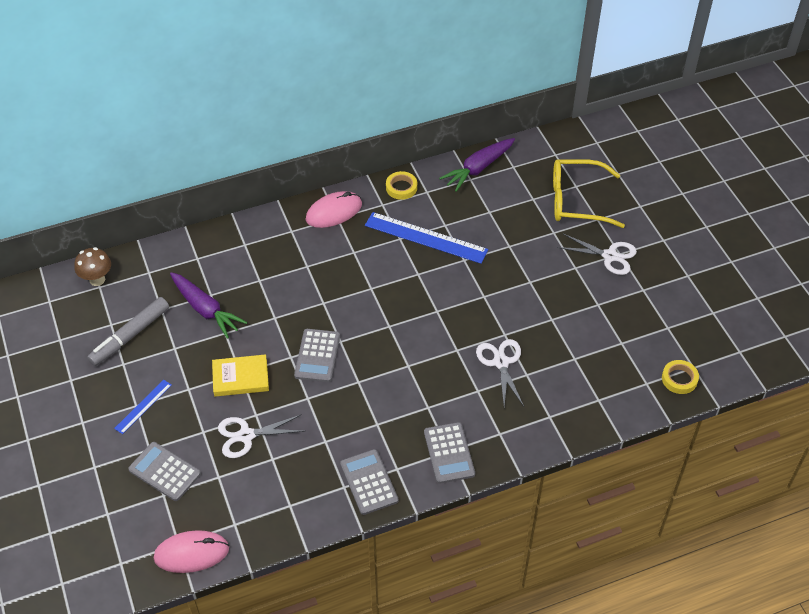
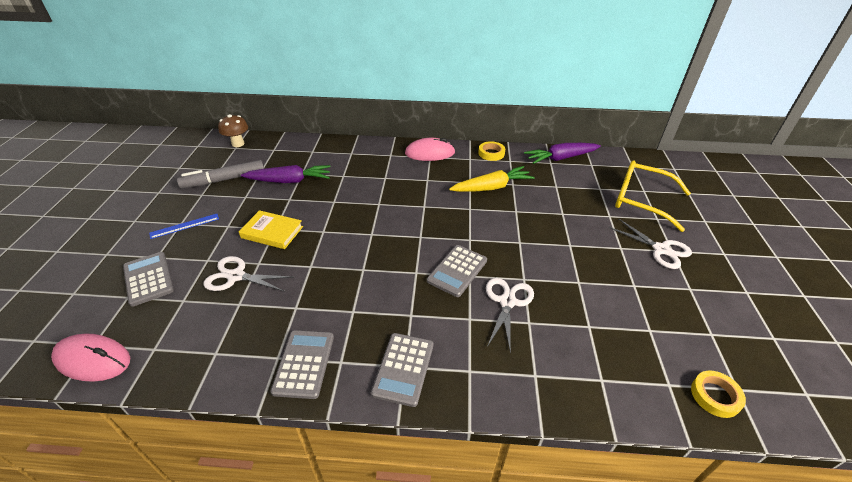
camera: 25 degrees right, 10 degrees down
(205, 309) = (289, 181): purple carrot -> purple carrot turned 75 degrees counterclockwise
(317, 356) = (344, 238): grey calculator -> grey calculator (457, 271)
(426, 237) = (491, 187): blue ruler -> yellow carrot

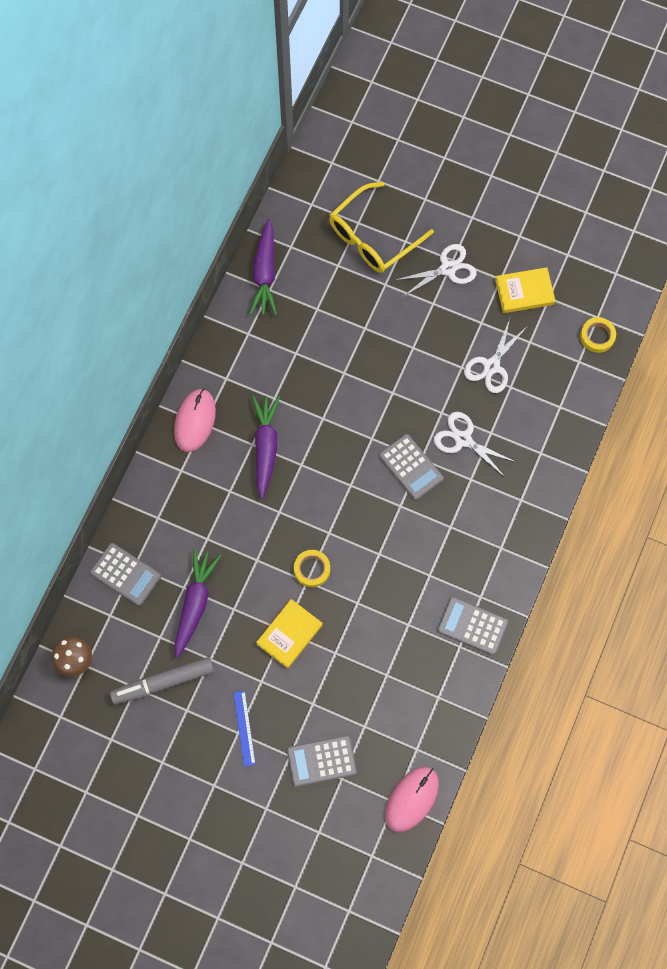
camera: 70 degrees left, 30 degrees up
(224, 180) = (163, 682): grey marker -> grey marker turned 75 degrees clockwise
(236, 276) = (347, 676): white scissors -> white scissors (491, 366)
(403, 369) = (502, 549): grey calculator -> grey calculator (125, 574)
(428, 186) = (265, 447): none -> purple carrot
(491, 153) = (223, 348): yellow tape -> yellow tape (312, 569)
(491, 187) = (293, 379): yellow carrot -> none
(696, 311) = (524, 292): none -> yellow book

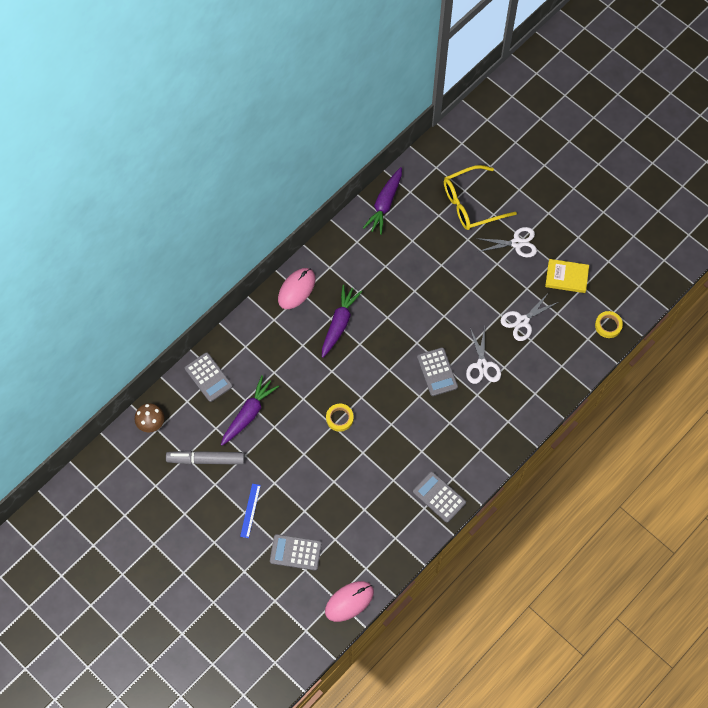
camera: 20 degrees right, 5 degrees down
(289, 634) = (306, 458): yellow book -> none
(463, 439) = (482, 365): white scissors -> white scissors turned 150 degrees counterclockwise

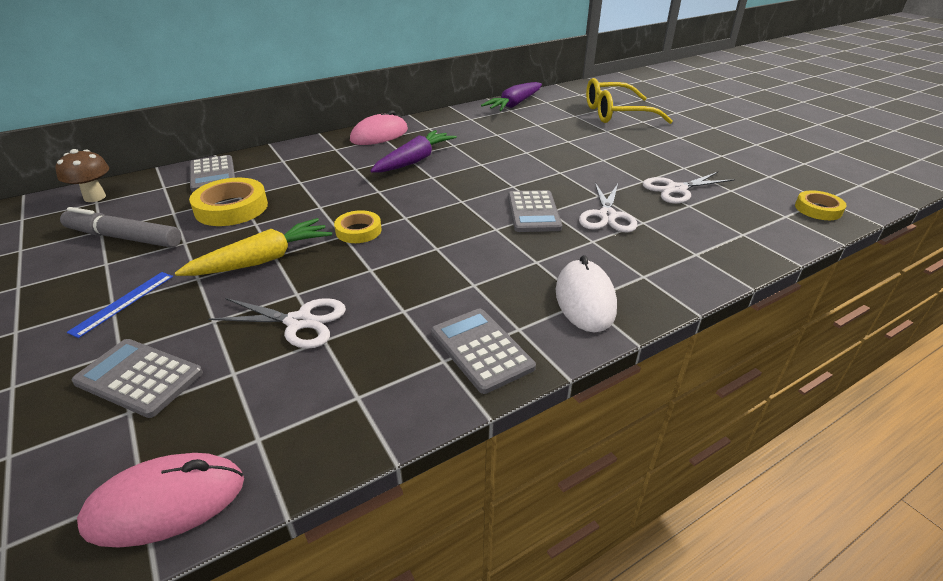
camera: 15 degrees right, 30 degrees down
(248, 414) = (231, 208): purple carrot -> yellow tape
(300, 459) = (262, 260): none -> yellow carrot
(480, 448) = (585, 299): none -> white mouse
(517, 243) = (671, 139): white scissors -> white scissors (299, 322)
(566, 277) = (743, 167): yellow book -> none

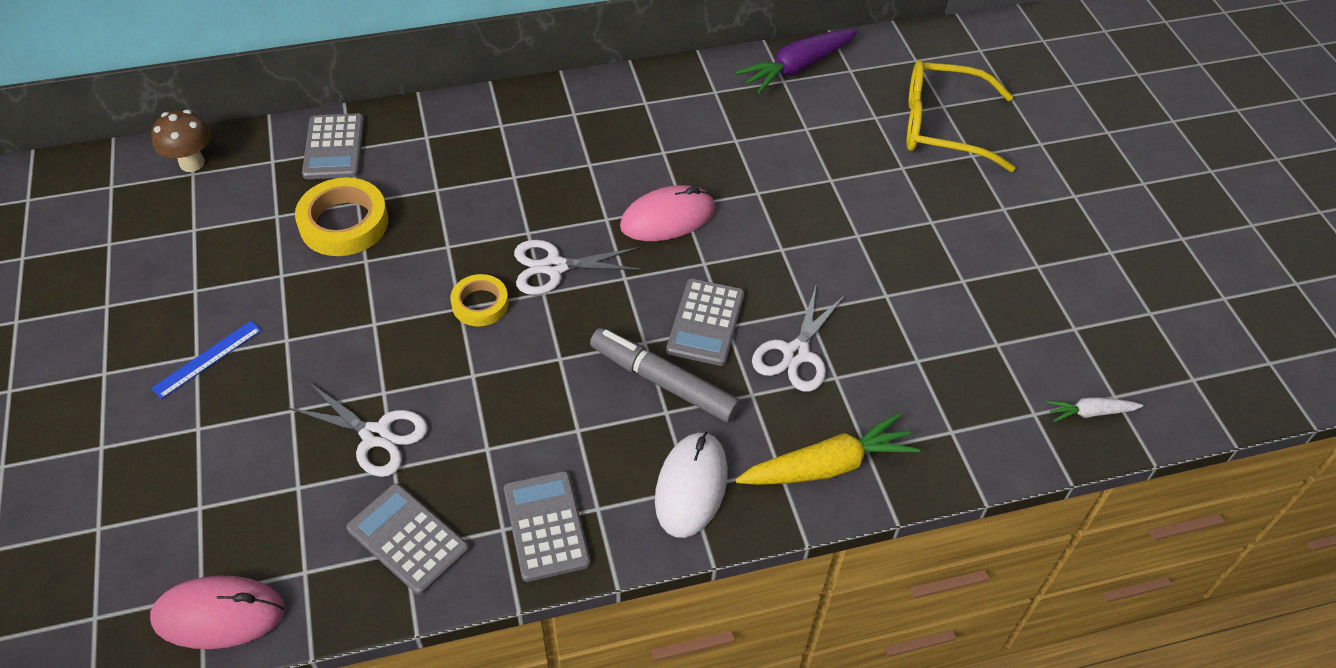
camera: 15 degrees right, 15 degrees up
(124, 237) = (218, 249): grey marker -> grey marker (663, 382)
(139, 378) = (212, 468): grey calculator -> grey calculator (408, 539)
(262, 260) = (360, 328): yellow carrot -> yellow carrot (827, 466)
(379, 135) = (570, 105): pink mouse -> pink mouse (667, 218)
(414, 161) = (597, 177): purple carrot -> none
(676, 189) = (921, 324): white scissors -> white scissors (554, 267)
(818, 209) = (1090, 413): yellow tape -> white carrot

